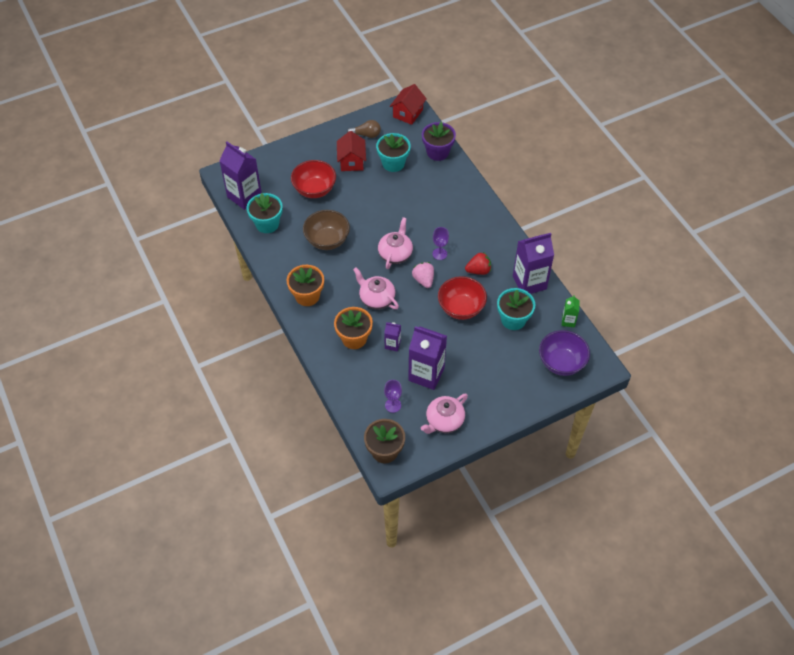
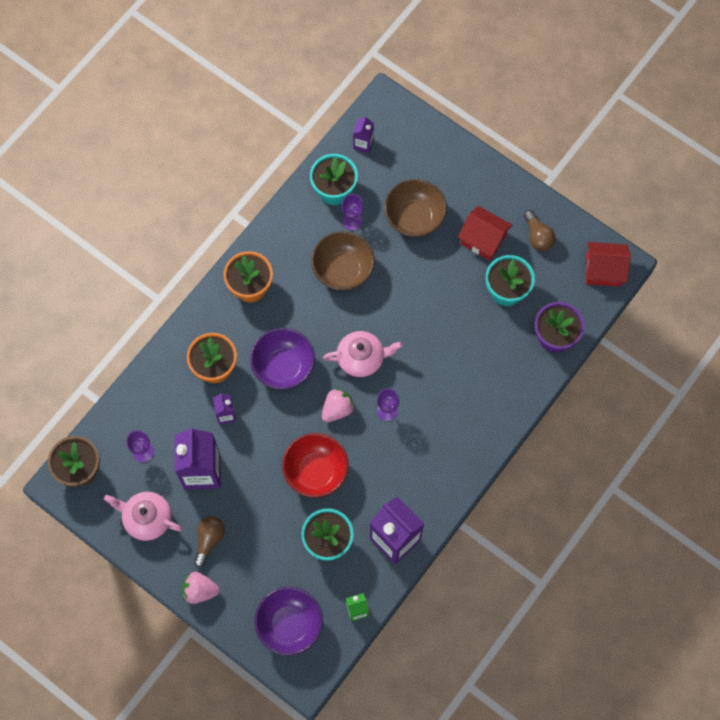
camera: 65 degrees right, 15 degrees up
(244, 196) = (363, 144): purple carton -> purple carton, size x0.49
(295, 222) = (352, 221): none -> purple goblet
(314, 190) = (414, 218): red bowl -> brown bowl
(351, 161) = (483, 239): red house -> red house turned 60 degrees clockwise
(376, 298) = (283, 367): pink teapot -> purple bowl
(478, 270) = (384, 469): red strawberry -> none
(479, 388) = (209, 540): none -> brown light bulb
(512, 407) = (200, 590): none -> pink strawberry

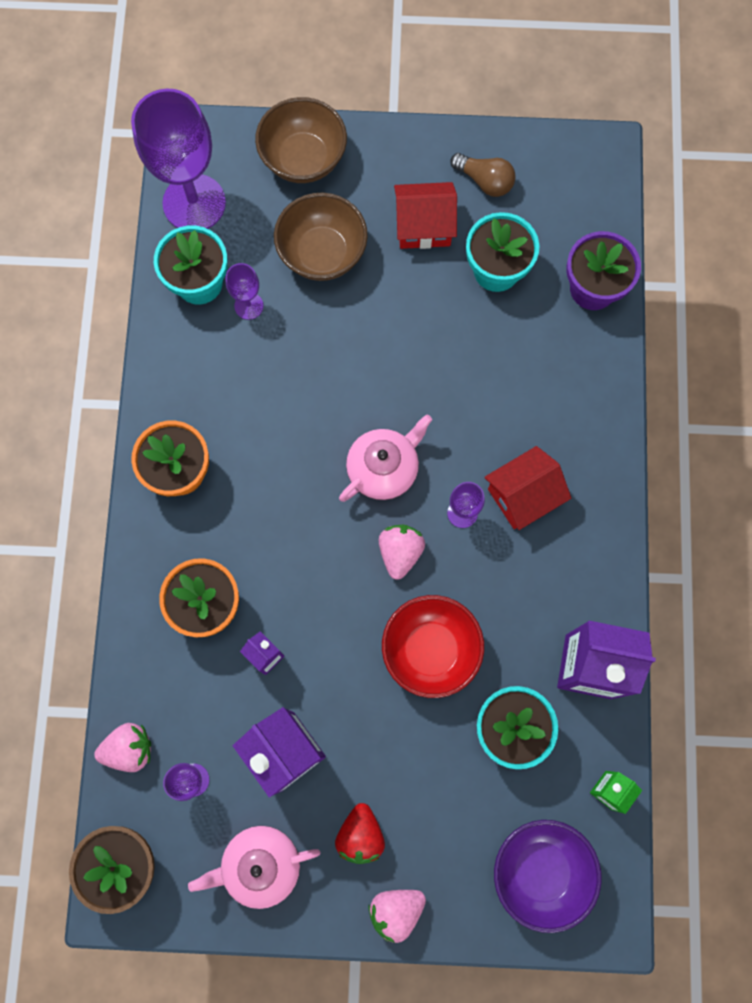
camera: 35 degrees left, 5 degrees up
(122, 414) = (129, 748): none -> pink strawberry
(209, 540) = (360, 835): brown light bulb -> red strawberry
(283, 367) = (294, 544): purple bowl -> none
(343, 270) = (281, 374): brown bowl -> brown bowl (303, 159)
(363, 144) = (194, 203): purple carton -> purple goblet
(603, 270) = (589, 172): red house -> red house (523, 495)

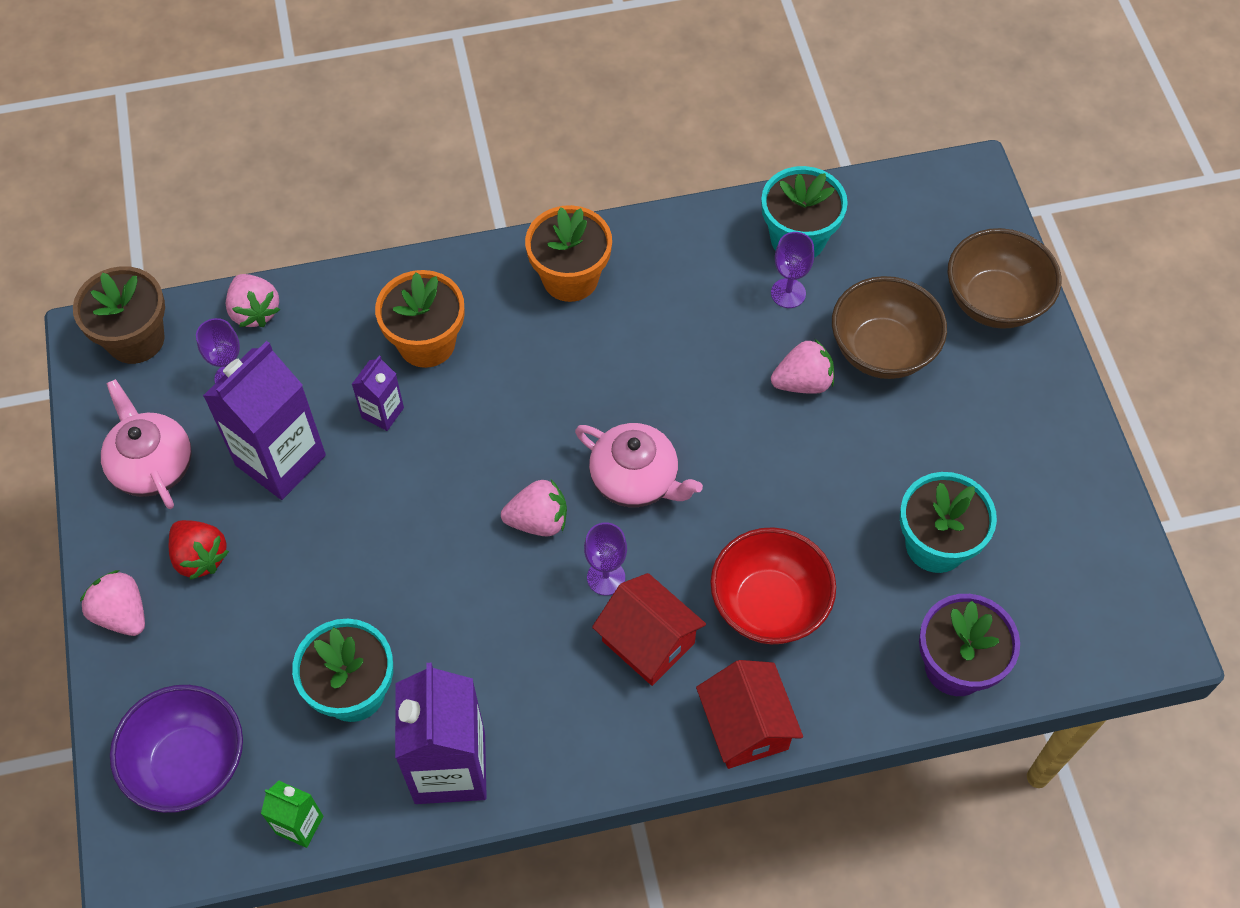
camera: 75 degrees right, 15 degrees down
(194, 203) = (892, 209): purple goblet -> none
(333, 320) = (803, 382): none -> pink strawberry
(360, 835) = (200, 557): red strawberry -> red strawberry turned 120 degrees counterclockwise
(424, 226) = (961, 449): red house -> red house (746, 726)
(430, 649) = (429, 581): red bowl -> red bowl (768, 605)
(484, 181) = (1051, 504): brown light bulb -> none

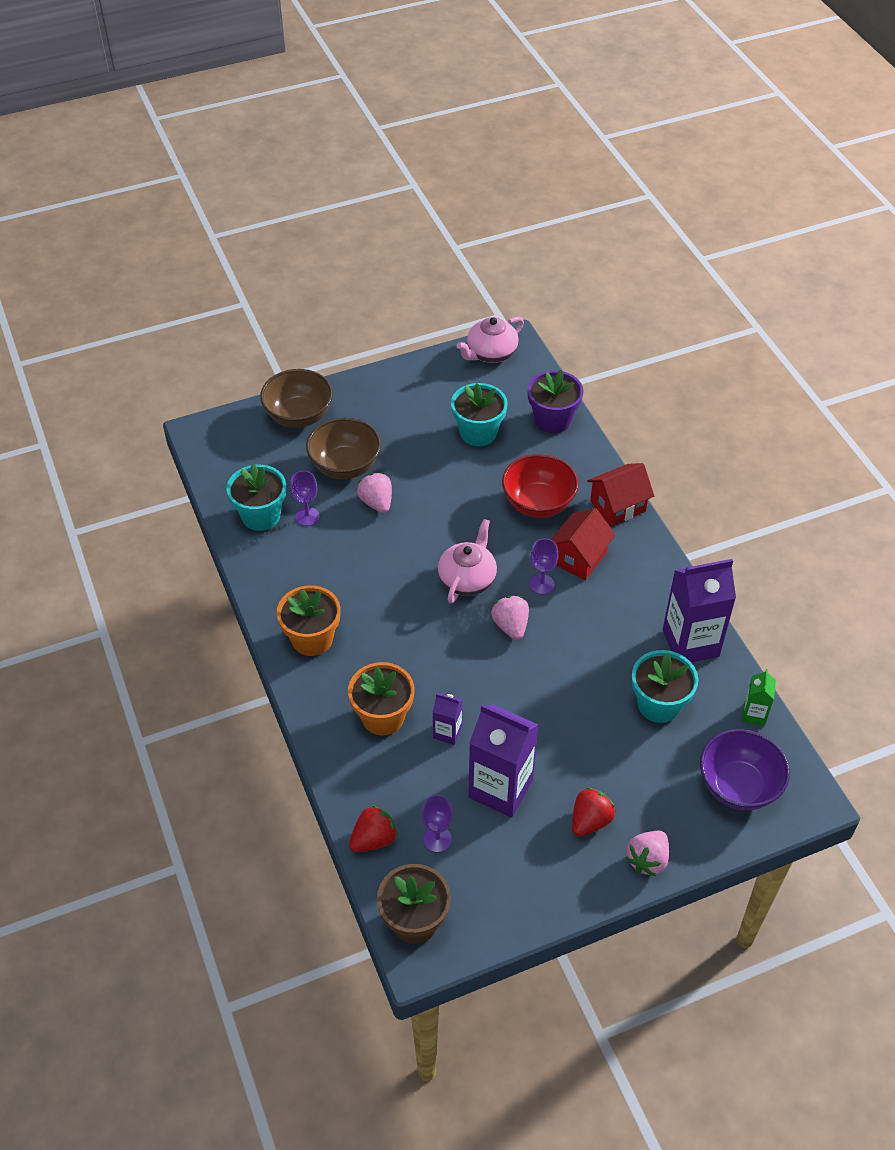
camera: 100 degrees left, 10 degrees down
(152, 465) = (524, 875): pink teapot -> pink teapot (490, 353)
(255, 311) = (373, 839): pink strawberry -> red strawberry

